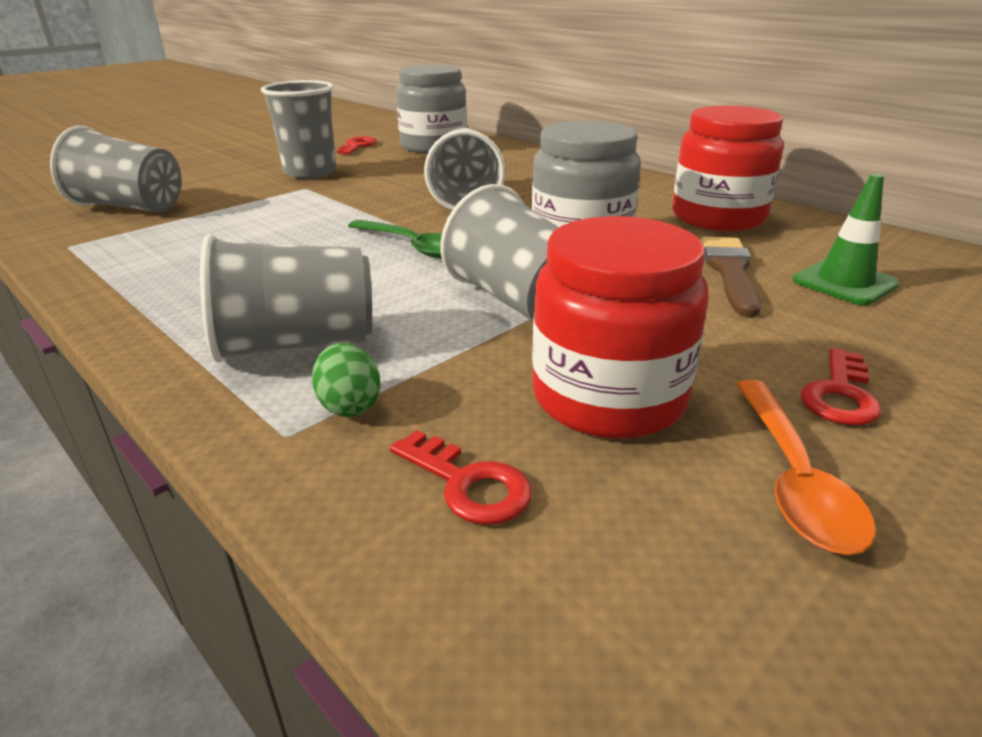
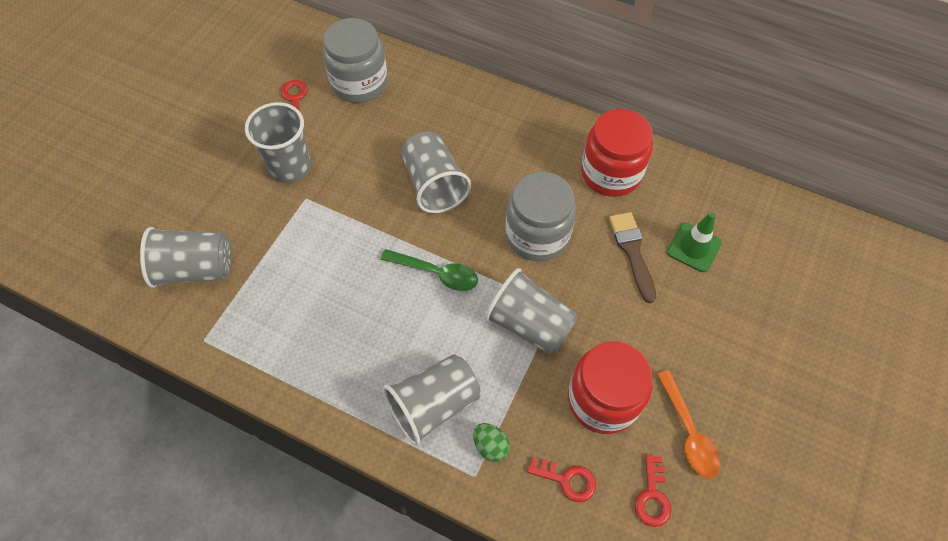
camera: 20 degrees left, 30 degrees up
(840, 394) = (700, 364): red key -> red key (652, 496)

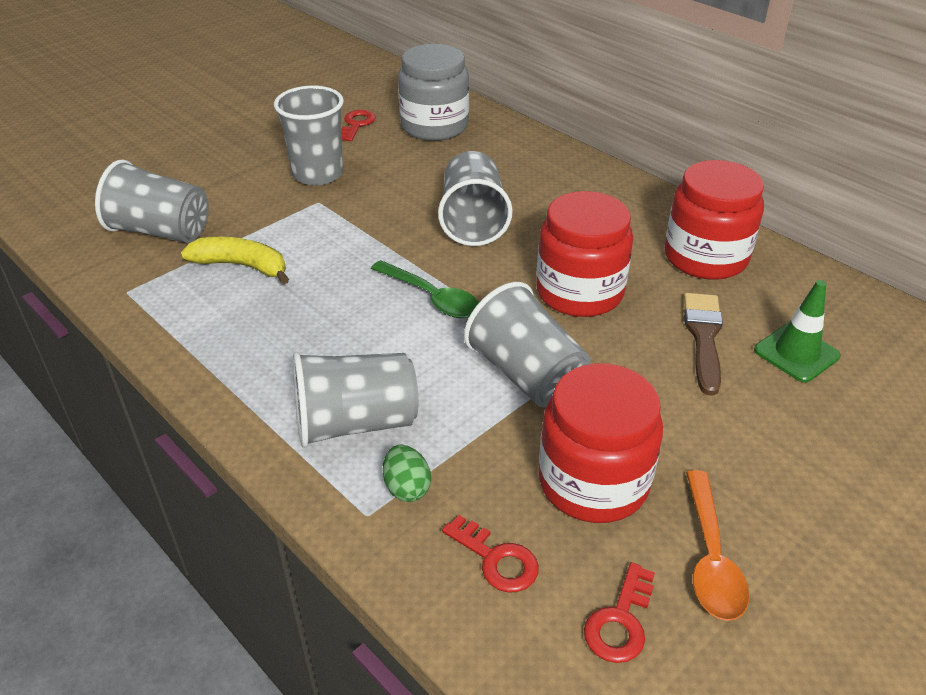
camera: 20 degrees right, 20 degrees down
(280, 286) = (242, 266): none -> yellow banana
(537, 235) = (579, 292): grey jar -> red jar

